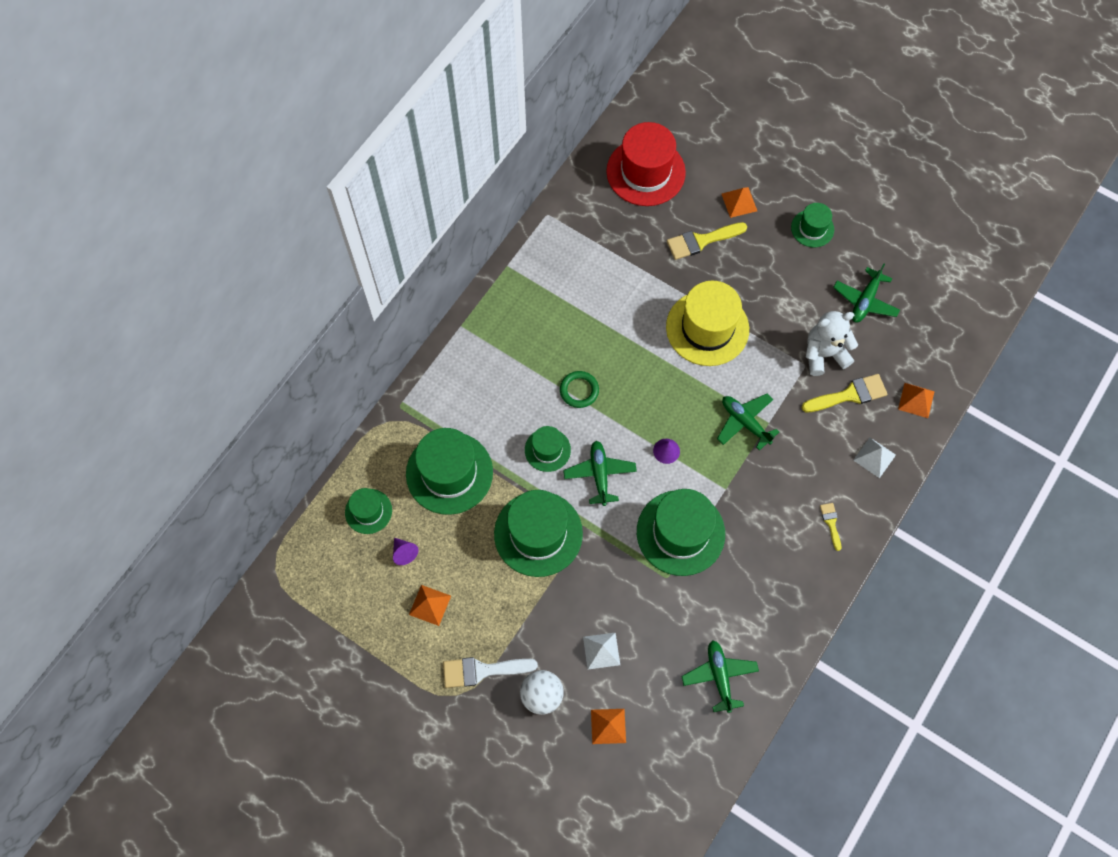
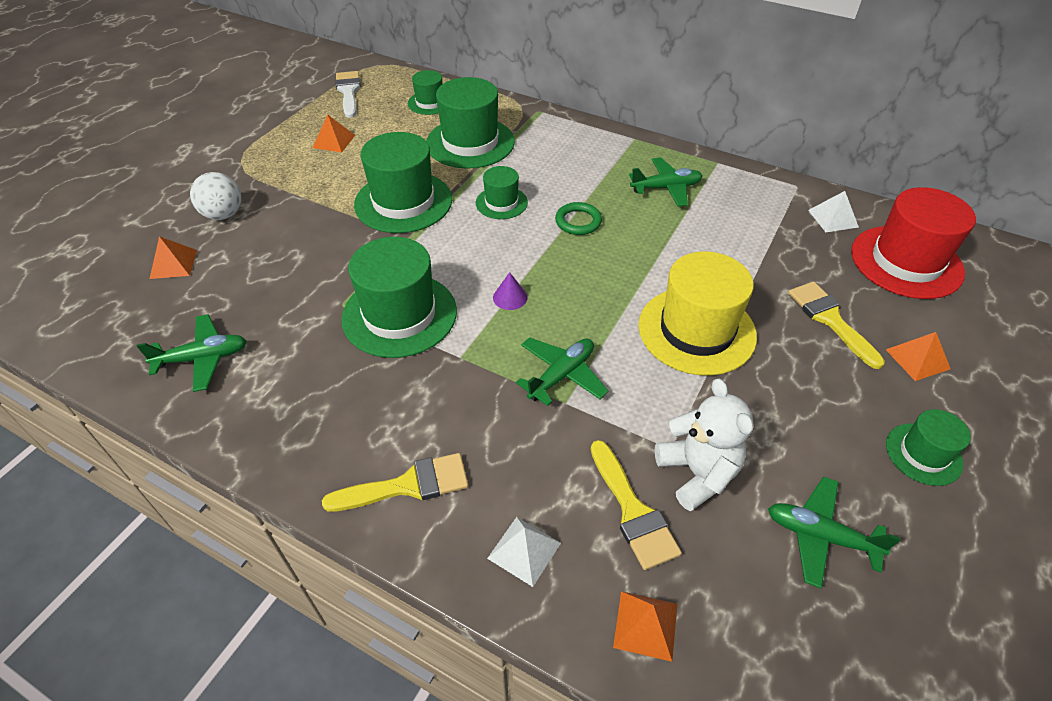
camera: 85 degrees right, 20 degrees down
(404, 553) = (387, 124): purple cone -> none
(482, 670) = (260, 175): white brush -> white brush (349, 92)
(599, 474) = (474, 242): green plane -> green plane (666, 188)
(601, 650) = (262, 254): white pyramid -> white pyramid (833, 218)
(831, 523) = (408, 485): yellow brush -> yellow brush, size x1.83

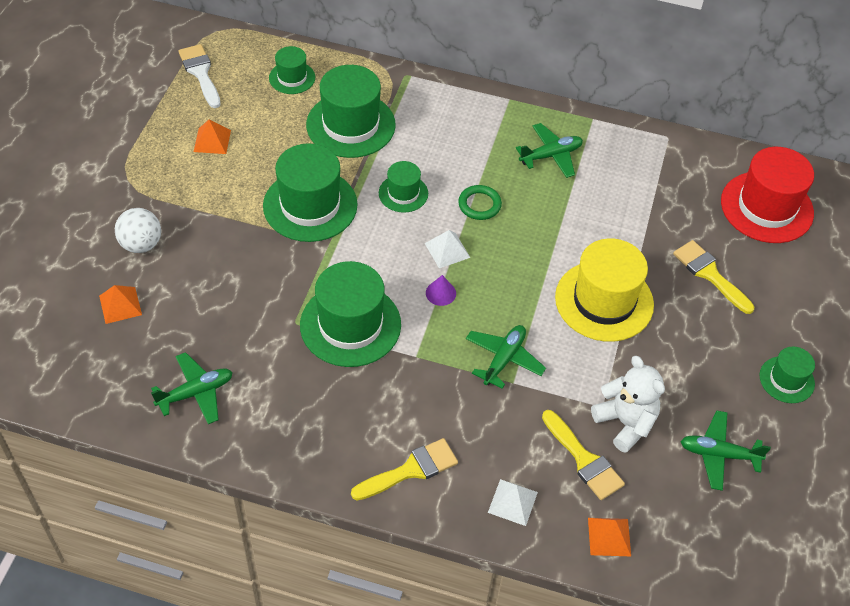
camera: 15 degrees left, 5 degrees up
(833, 218) = (702, 169): white pyramid -> white pyramid (447, 250)
(917, 359) = (779, 300): orange pyramid -> none

